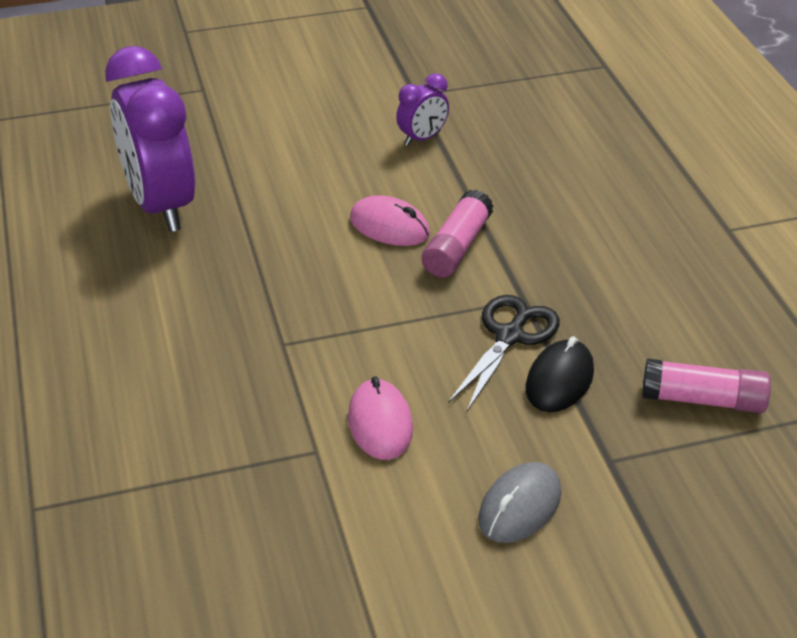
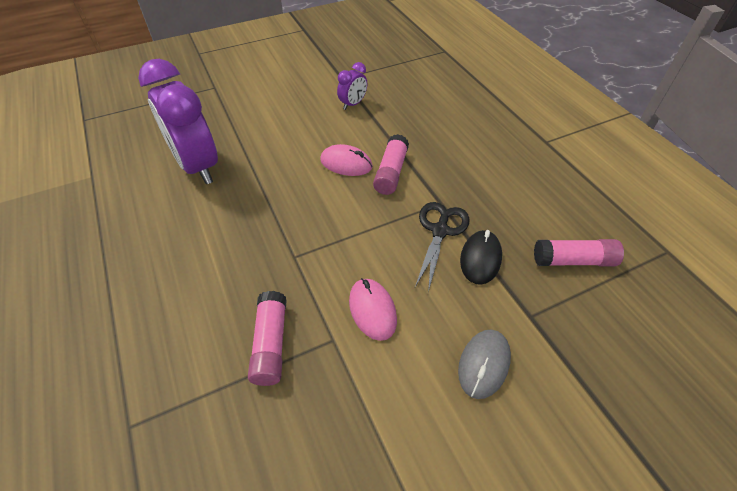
camera: 10 degrees left, 10 degrees up
(229, 444) = (270, 344): none -> pink glue stick

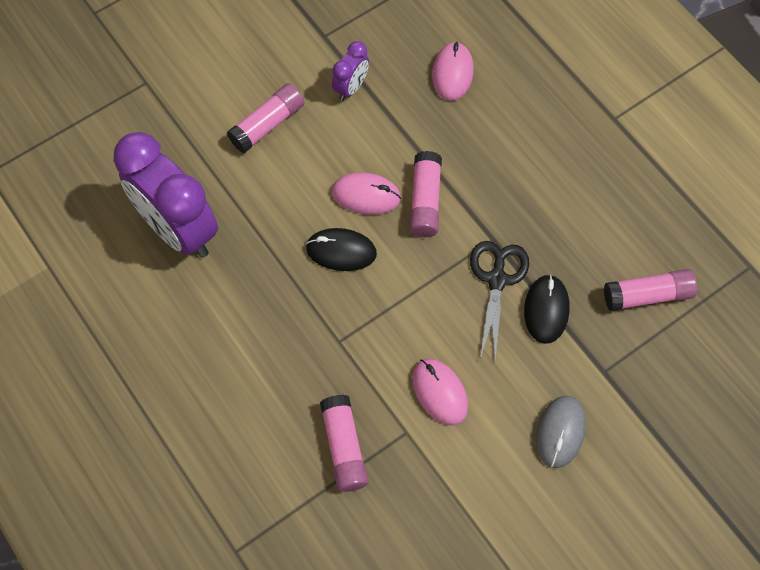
camera: 10 degrees left, 15 degrees up
(287, 116) = (267, 124): none -> pink glue stick
(316, 195) = (341, 251): none -> black mouse
(427, 105) = (452, 73): none -> pink mouse

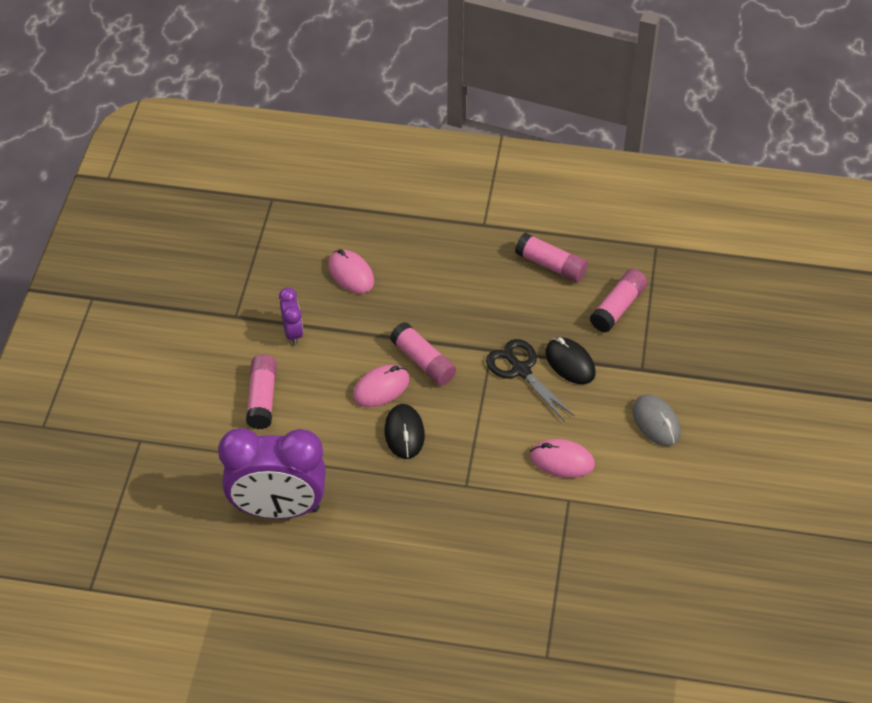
camera: 45 degrees left, 15 degrees down
(341, 251) = (404, 433): black mouse -> black mouse turned 60 degrees counterclockwise
(344, 447) = (541, 540): pink glue stick -> pink glue stick (551, 265)

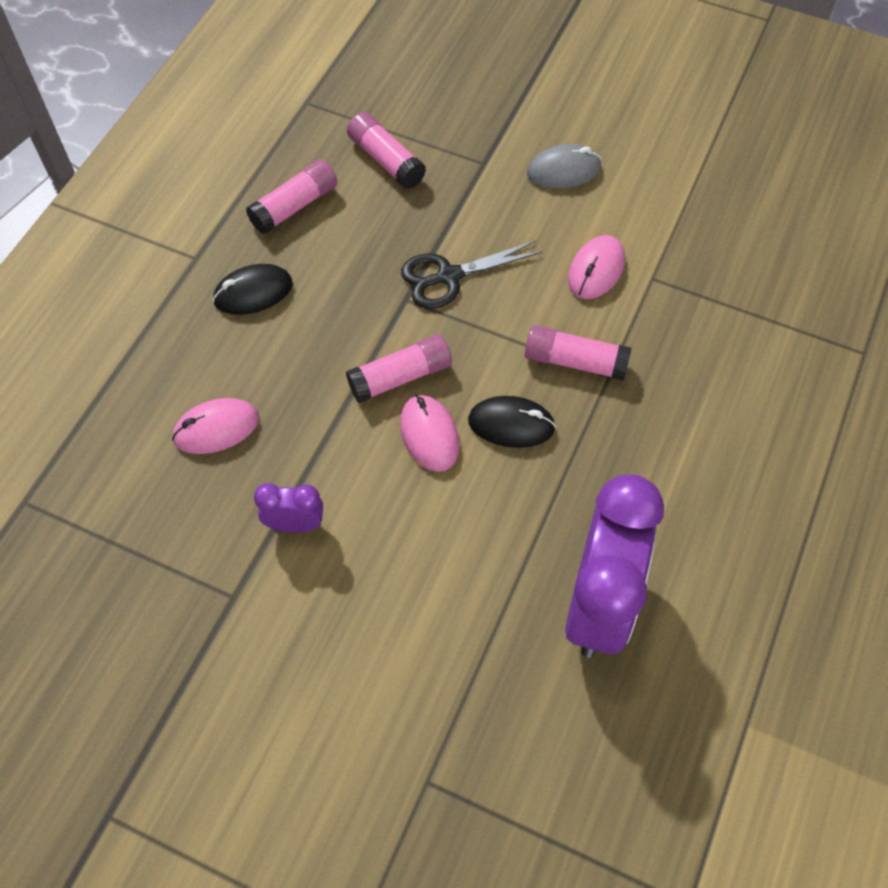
camera: 75 degrees left, 10 degrees up
(262, 398) = (401, 588): pink glue stick -> pink glue stick (575, 361)
(570, 363) = (454, 226): black mouse -> black mouse (253, 293)

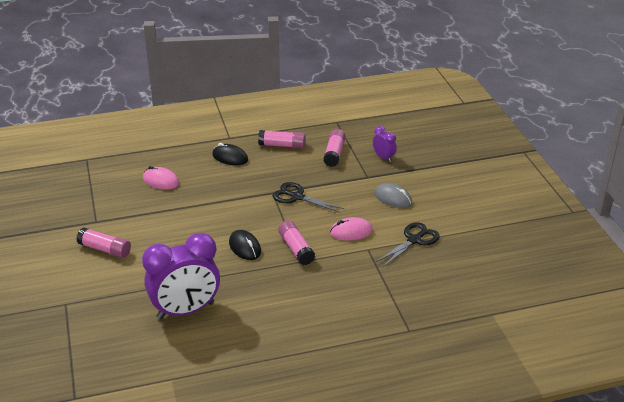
camera: 50 degrees right, 25 degrees down
(295, 524) = (140, 219): purple clock -> purple clock (383, 157)
(400, 377) = (234, 209): pink glue stick -> pink glue stick (105, 249)
(429, 435) = (215, 230): pink mouse -> none
(680, 214) = (414, 240): none -> black scissors

